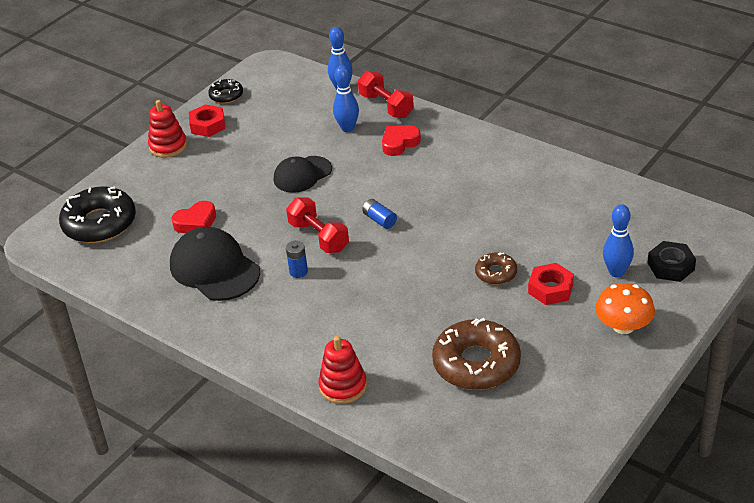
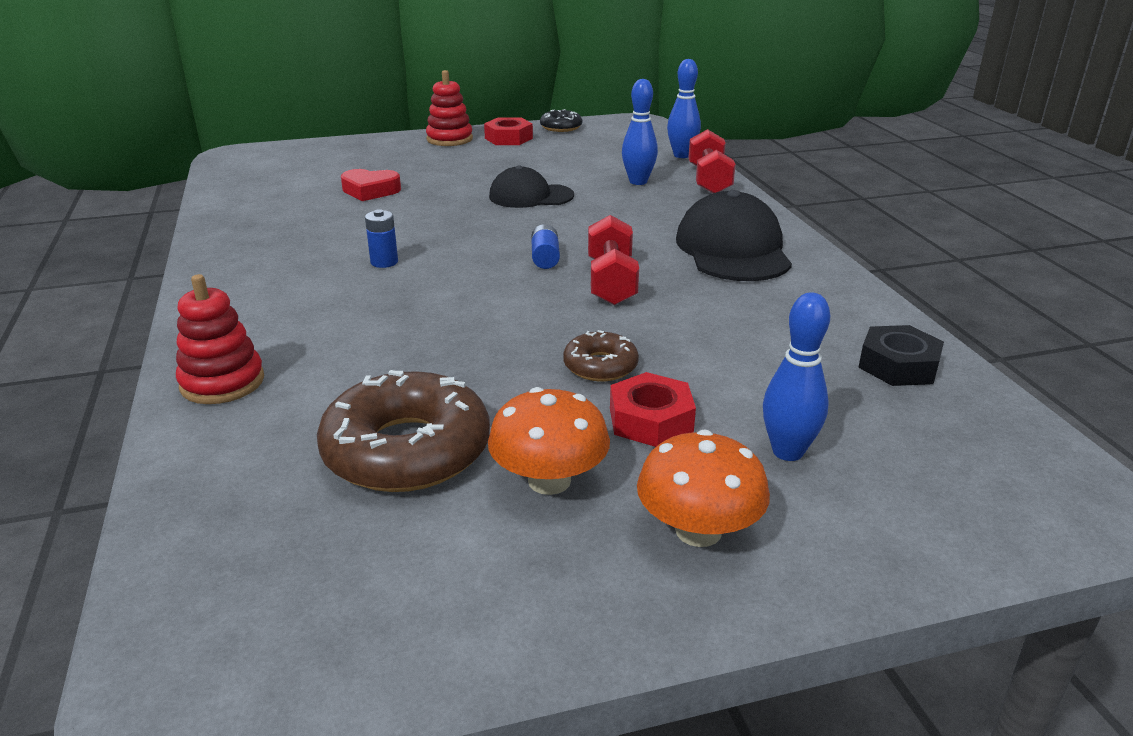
camera: 35 degrees right, 10 degrees down
(99, 223) = (297, 162): black donut -> none
(214, 268) = (317, 226): black cap -> black cap (733, 249)
(319, 237) = (457, 245): red dumbbell -> red dumbbell (611, 282)
(399, 143) = (676, 210): red heart -> none
(548, 340) = (549, 480): none -> orange mushroom
(670, 266) = (900, 492): black nut -> black nut (898, 365)

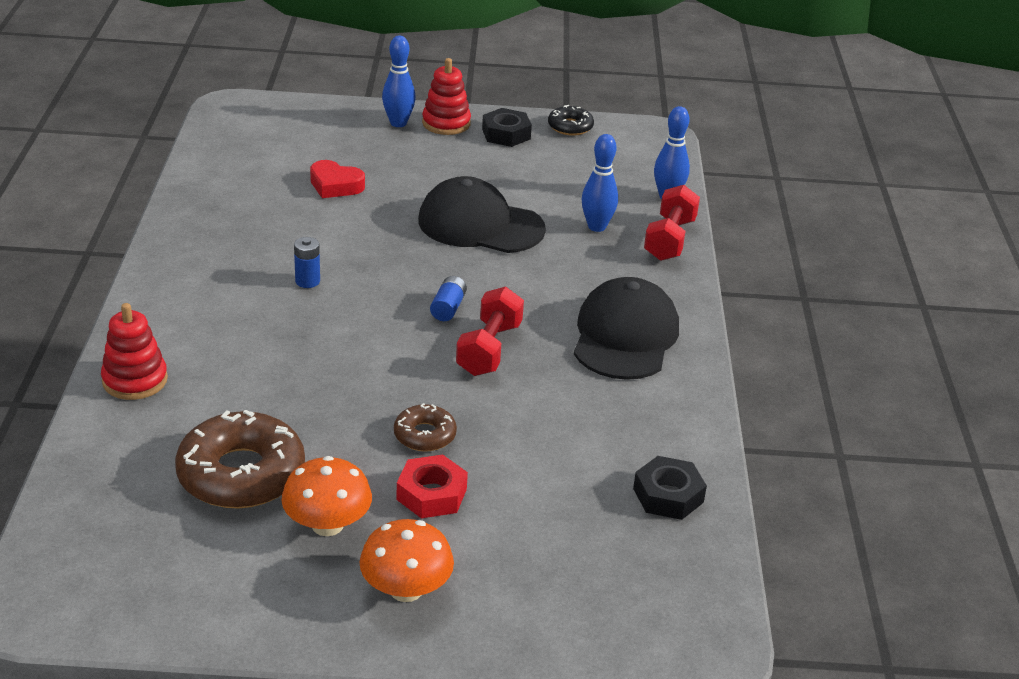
camera: 15 degrees right, 5 degrees up
(508, 138) = (506, 134): red nut -> black nut
(530, 196) = (480, 225): black cap -> black cap, size x1.53
(787, 452) = (515, 547): blue bowling pin -> blue bowling pin (398, 123)

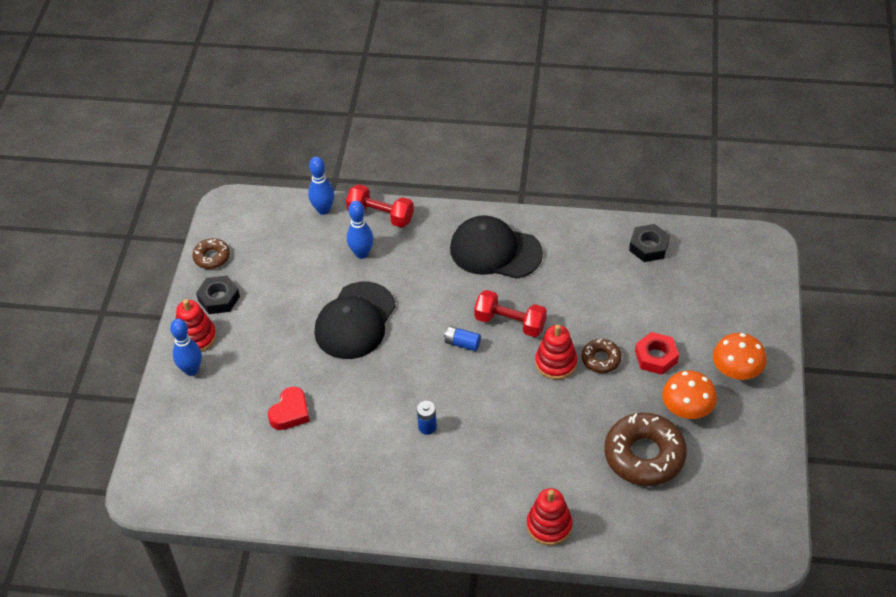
camera: 80 degrees left, 15 degrees up
(417, 390) = (556, 363): none -> red stacking toy
(570, 127) = (212, 257): black donut -> brown donut

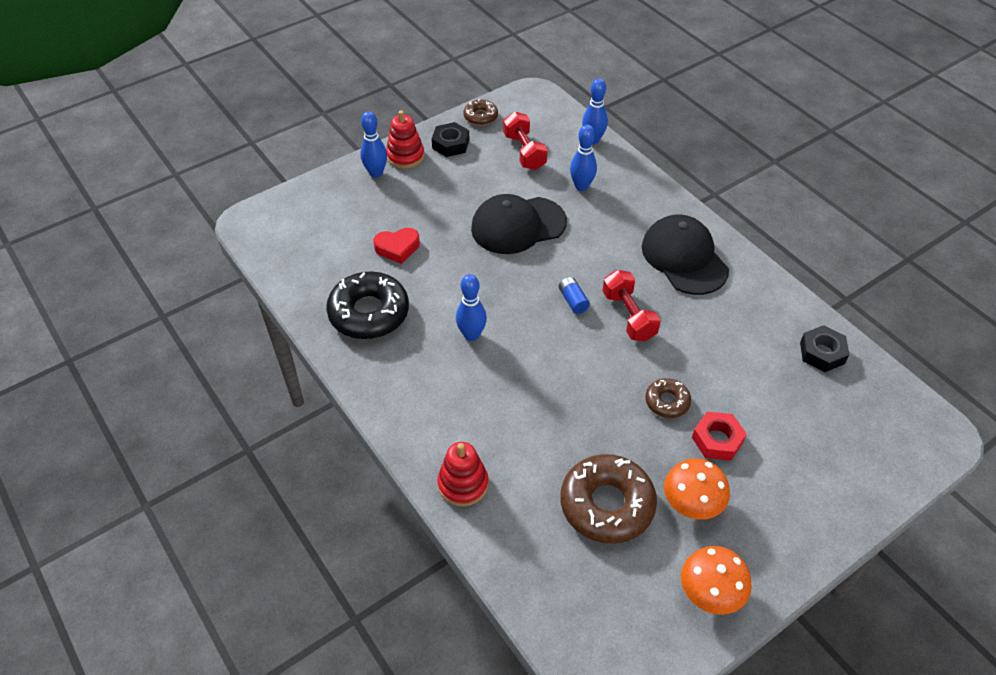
camera: 45 degrees right, 0 degrees up
(336, 476) = (369, 313): none -> black donut
(380, 215) = (629, 172): red dumbbell -> red dumbbell (524, 151)
(427, 427) = (471, 335): blue battery -> blue bowling pin
(556, 363) = (626, 373): red stacking toy -> none
(736, 370) = (778, 513): orange mushroom -> orange mushroom (710, 592)

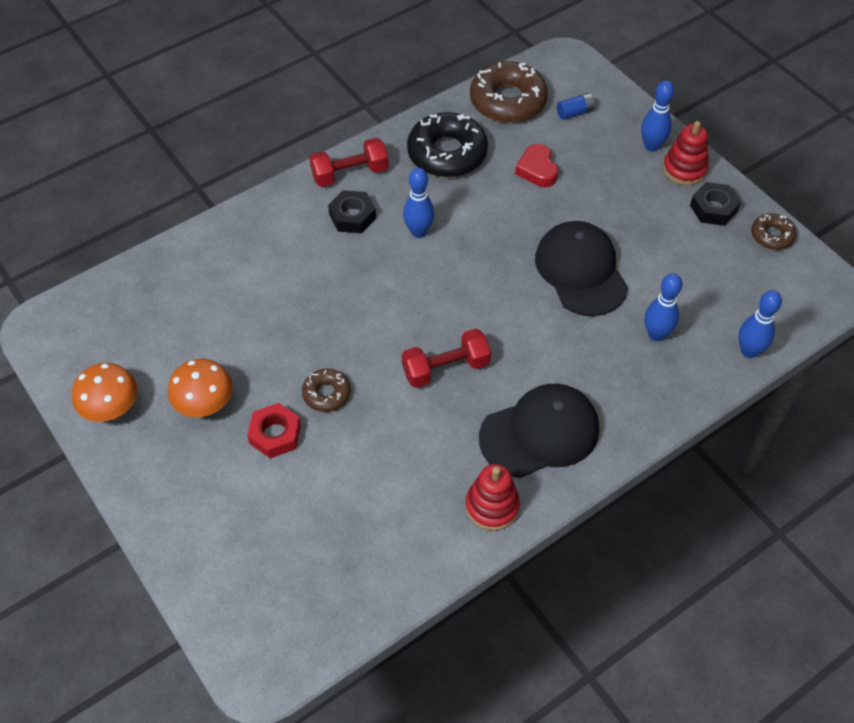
camera: 90 degrees right, 5 degrees up
(463, 484) = (246, 228): red stacking toy -> red stacking toy (492, 506)
(524, 151) = (712, 279): red dumbbell -> red dumbbell (350, 174)
(573, 301) = (467, 318): blue battery -> blue battery (575, 112)
(607, 504) = (212, 333): brown donut -> brown donut (508, 101)
(822, 353) = (389, 562): black nut -> black nut (352, 216)

